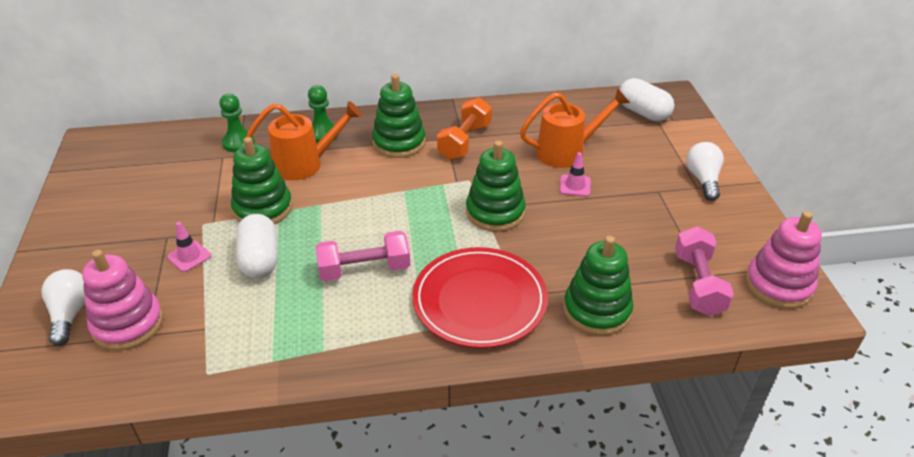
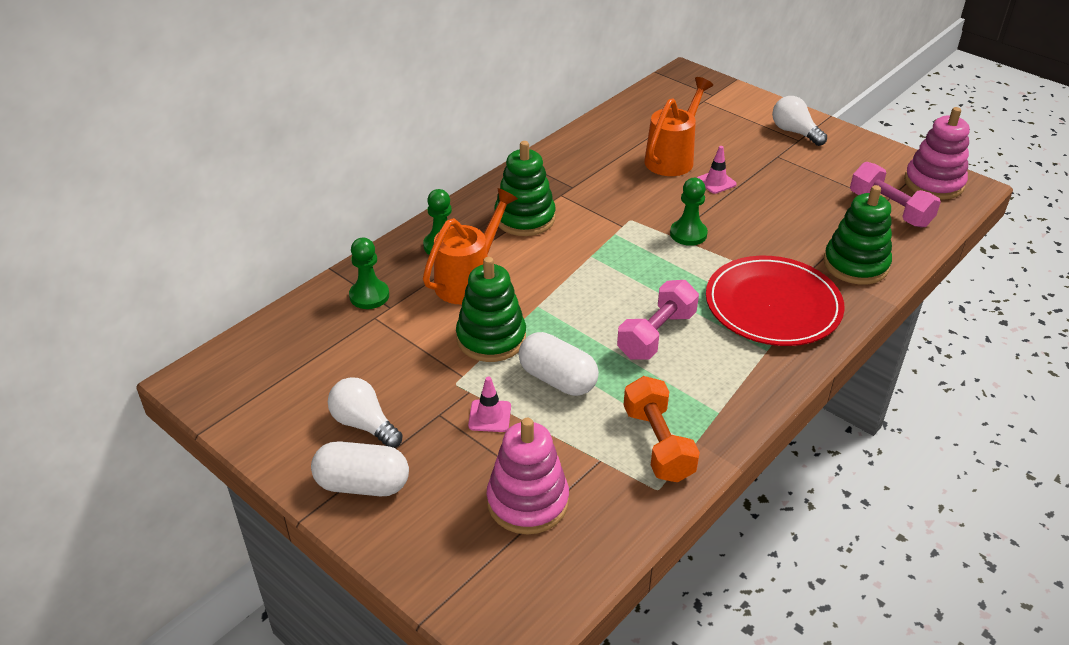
camera: 40 degrees left, 0 degrees up
(70, 314) = (458, 530): white light bulb -> white light bulb (364, 424)
(464, 141) = (579, 189): orange dumbbell -> orange dumbbell (658, 444)
(495, 212) = (688, 234): green stacking toy -> green pawn
(643, 112) = (683, 98): white capsule -> white capsule (362, 484)

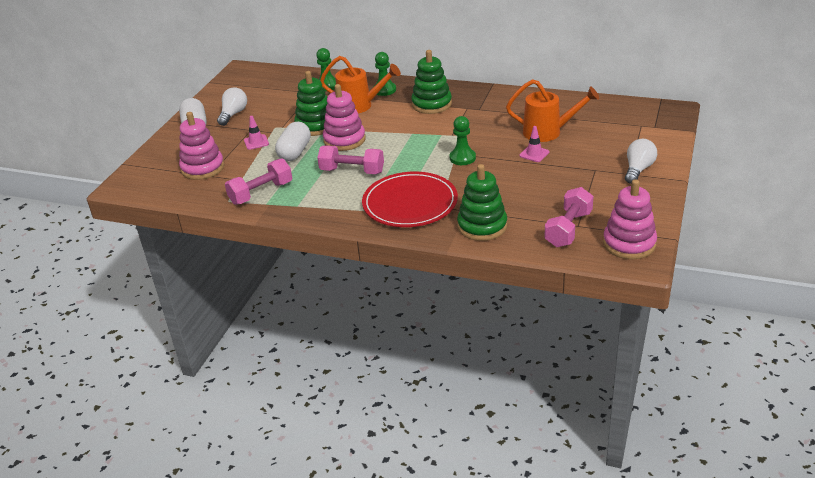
camera: 70 degrees right, 5 degrees down
(560, 320) = (344, 140): none -> pink stacking toy
(658, 444) = (261, 193): orange dumbbell -> pink dumbbell

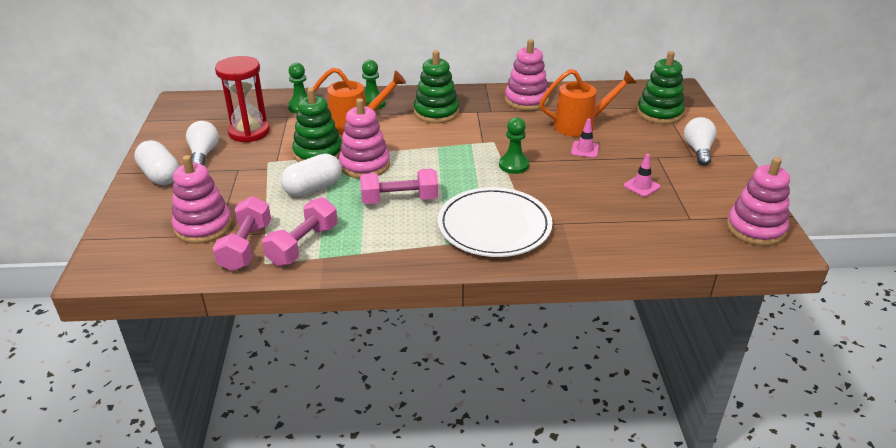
camera: 25 degrees left, 0 degrees up
(256, 142) = (255, 183): pink traffic cone -> pink traffic cone (641, 186)
(276, 101) = (249, 132): none -> red hourglass
(295, 152) = (313, 188): white capsule -> white capsule turned 60 degrees clockwise
(410, 203) = (494, 226): red plate -> white plate
(482, 226) = (594, 238): green stacking toy -> green stacking toy (659, 113)
(517, 103) = (526, 100): none -> pink stacking toy
(568, 229) = (684, 224): pink dumbbell -> pink dumbbell (246, 247)

